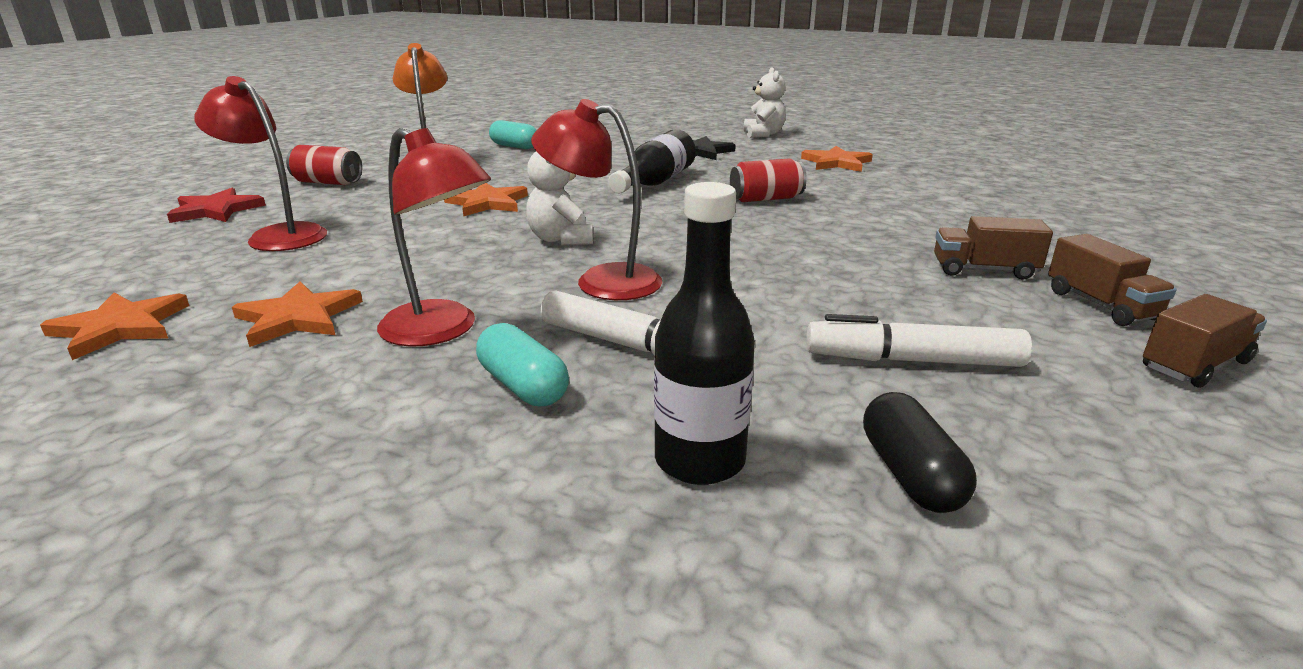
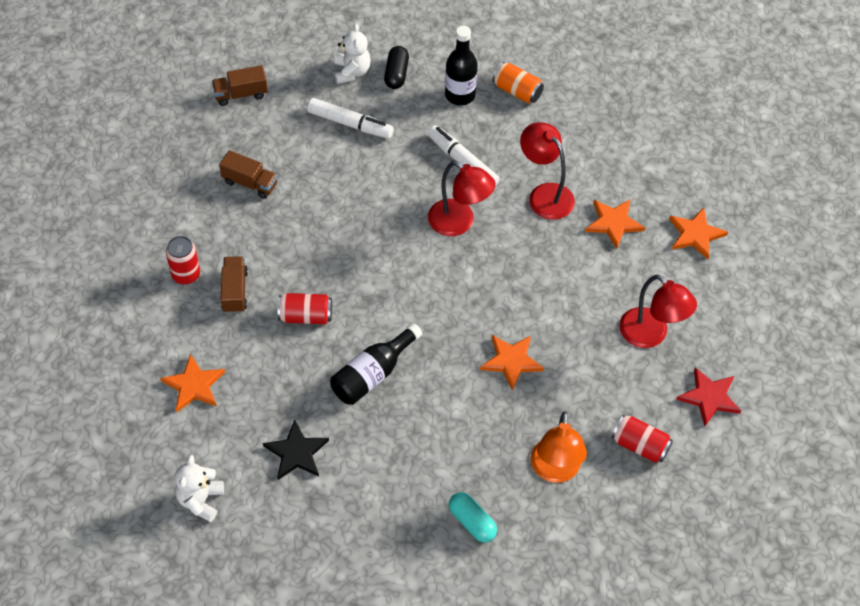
camera: 165 degrees left, 30 degrees up
(523, 386) = (512, 146): turquoise capsule -> none
(532, 504) = (517, 91): none -> orange can
(561, 239) = (470, 282): white teddy bear -> white teddy bear (352, 72)
(944, 203) = (186, 275): none -> red can
(1100, 305) = (227, 139): brown truck -> brown truck (235, 291)

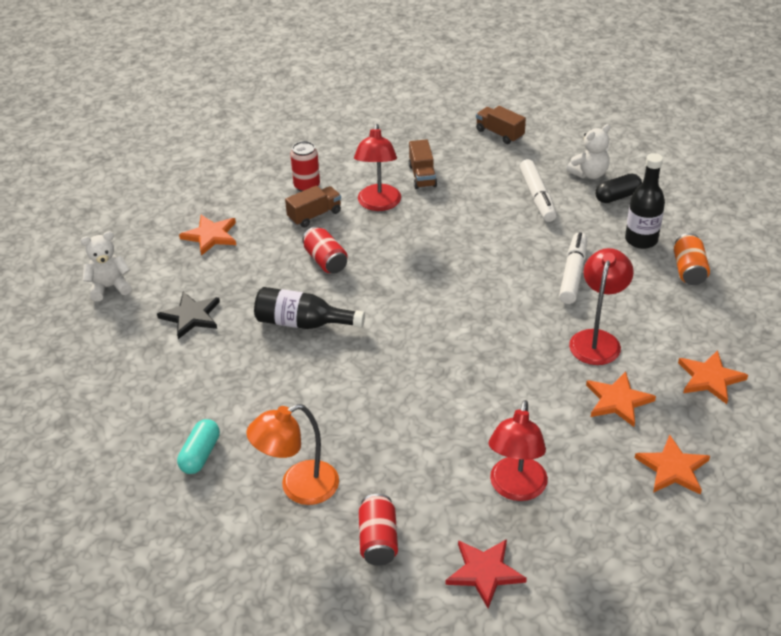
camera: 60 degrees right, 15 degrees down
(459, 223) = (506, 301): red lamp -> red lamp (378, 204)
(511, 361) = (392, 402): orange star -> orange star (710, 378)

